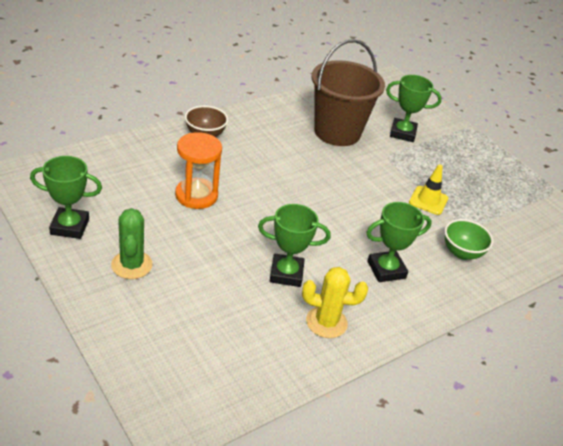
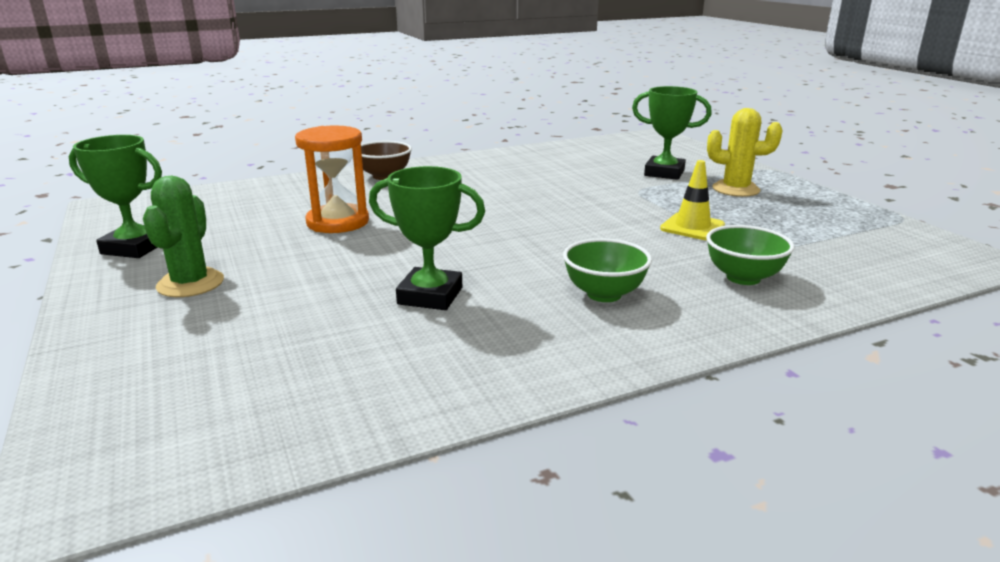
camera: 15 degrees right, 15 degrees down
(326, 322) = (473, 353): yellow cactus -> yellow cactus (735, 189)
(337, 132) = (569, 173): brown bucket -> none
(386, 270) = (604, 294): green trophy -> green bowl

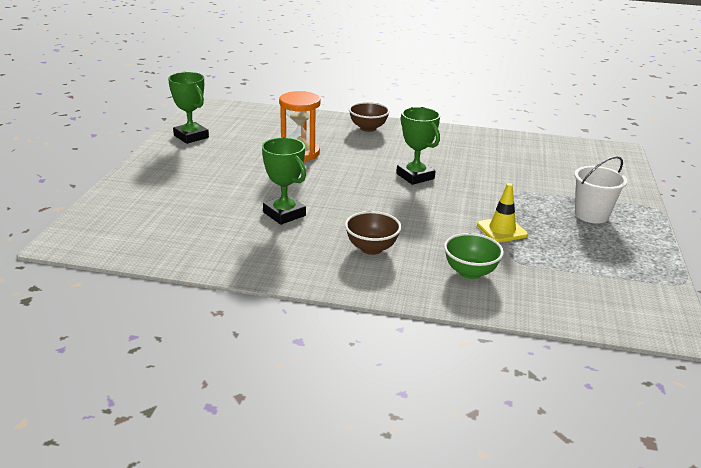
camera: 35 degrees right, 5 degrees up
(190, 283) = (191, 166): green cactus -> none
(604, 294) = (371, 248): green bowl -> brown bowl
(664, 173) = (561, 184): green trophy -> green trophy (415, 176)
(735, 189) = (591, 215): yellow cactus -> white bucket

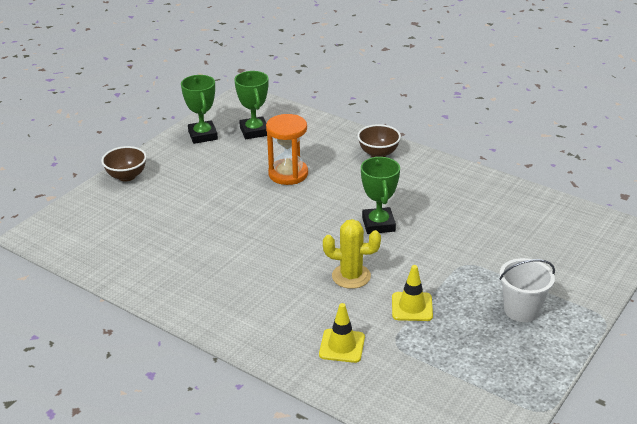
camera: 25 degrees right, 5 degrees up
(284, 214) = (224, 243): green trophy -> green trophy (254, 131)
(371, 248) = (273, 299): brown bowl -> brown bowl (126, 176)
(427, 217) = (351, 276): none -> yellow cactus
(470, 272) = (342, 346): green bowl -> yellow traffic cone

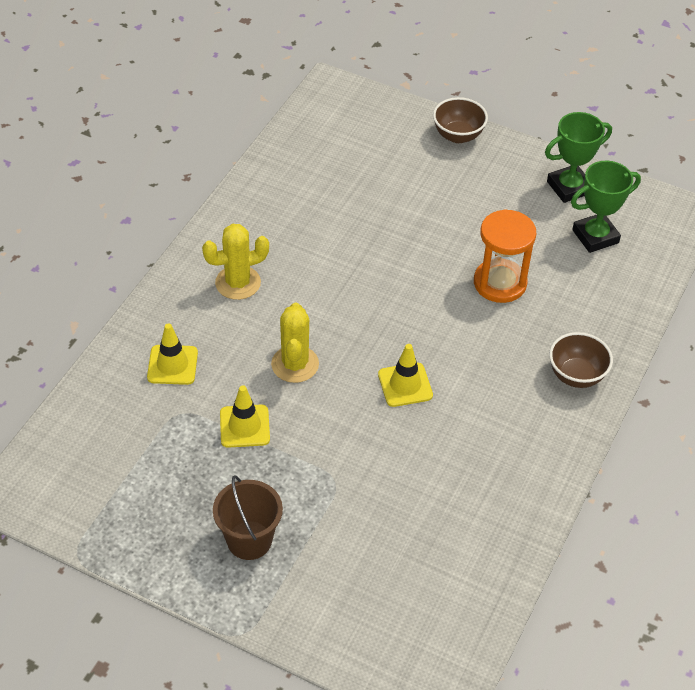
camera: 80 degrees right, 15 degrees up
(255, 303) = (238, 283): none -> yellow cactus
(378, 224) = (405, 385): green trophy -> yellow traffic cone
(521, 310) = (249, 540): white bucket -> brown bucket

